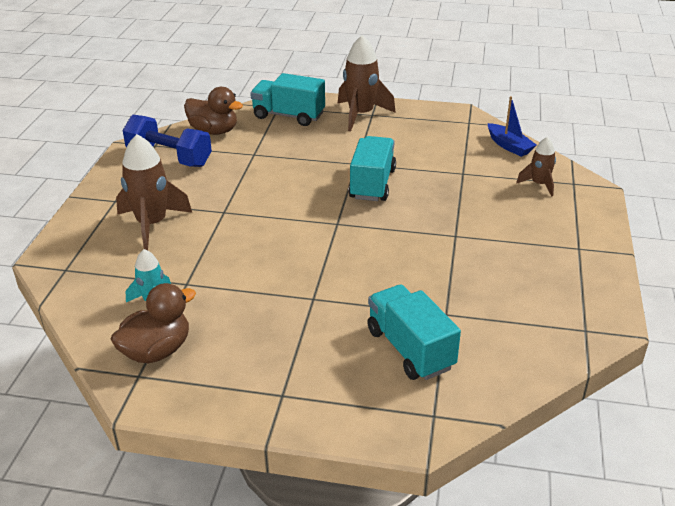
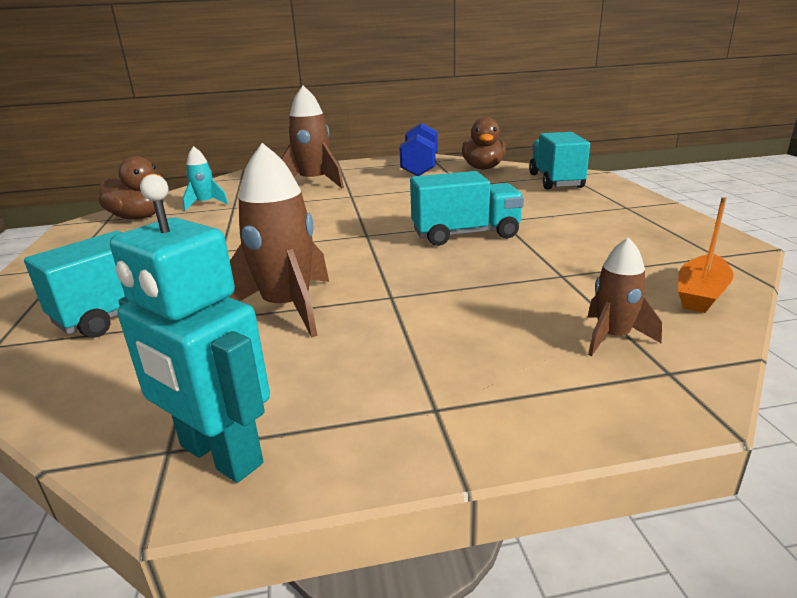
camera: 70 degrees right, 10 degrees down
(361, 115) = (614, 203): brown rocket -> brown rocket (287, 308)
(509, 146) = (700, 294): blue boat -> orange boat
(594, 314) = (220, 455): none -> turquoise robot

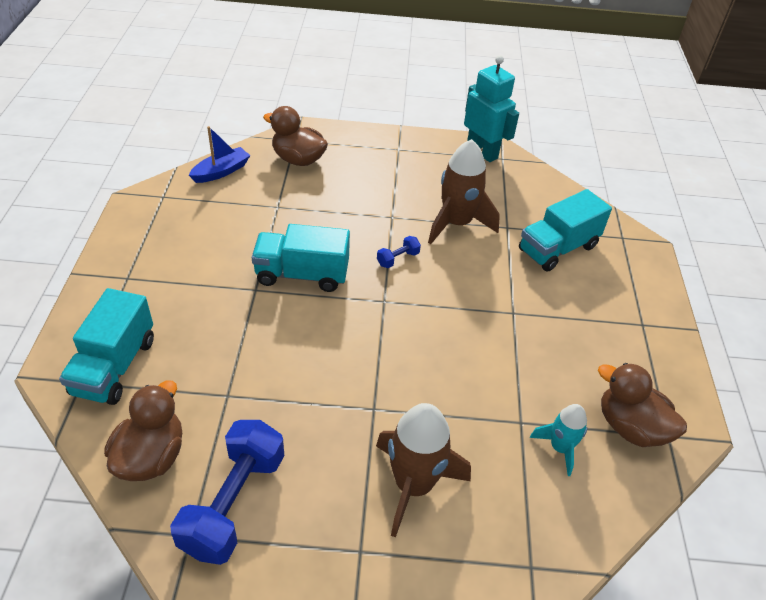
camera: 170 degrees left, 20 degrees up
(364, 262) = (398, 259): none -> blue dumbbell
(612, 337) = (298, 159): brown rocket -> brown duck
(700, 294) = (221, 171): orange boat -> blue boat

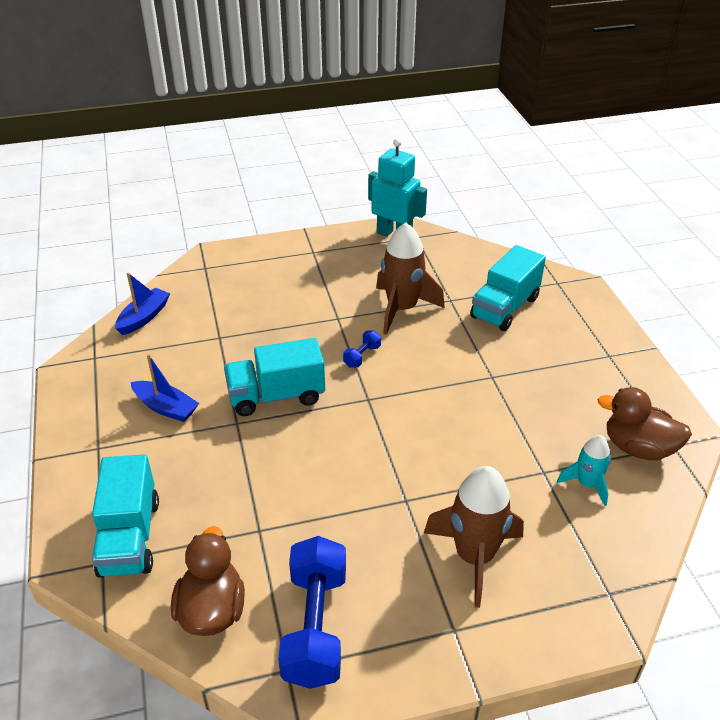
camera: 15 degrees left, 5 degrees down
(201, 258) = (165, 407): none -> blue boat
(298, 159) = (217, 286): brown duck -> none

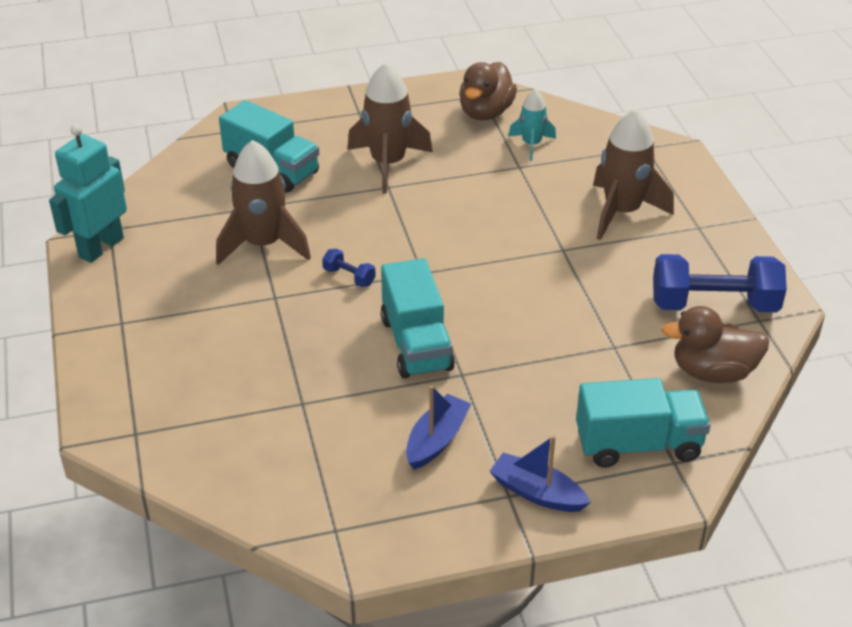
camera: 90 degrees left, 0 degrees up
(144, 317) = (249, 488): blue boat -> blue boat (537, 493)
(527, 376) = (388, 164): none -> brown rocket

